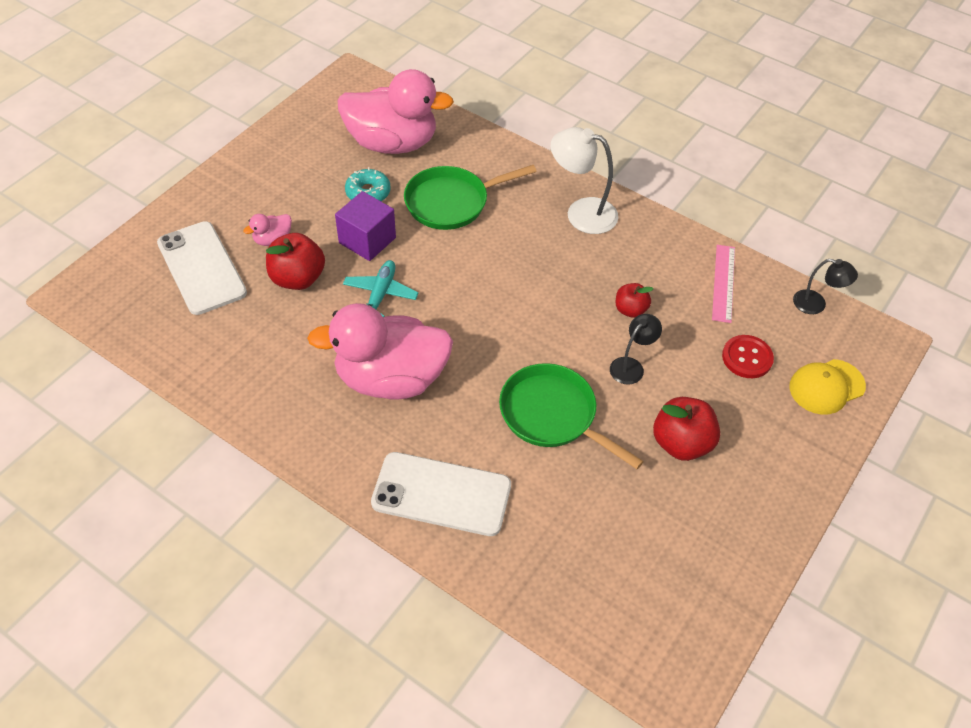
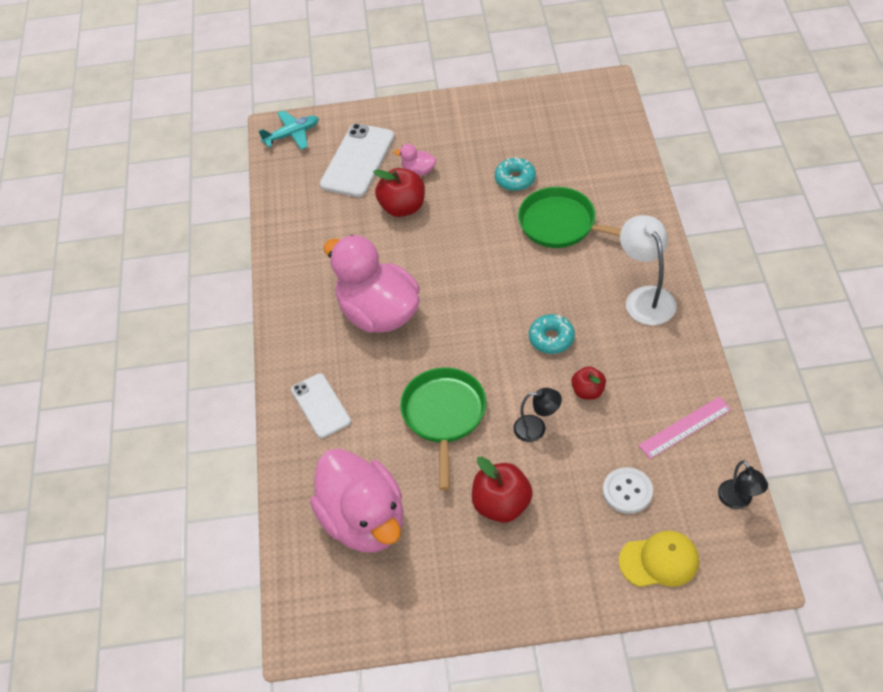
camera: 55 degrees right, 0 degrees up
(367, 240) = (474, 212): purple cube -> none
(380, 294) = (438, 254): turquoise plane -> turquoise plane (292, 134)
(392, 143) = (575, 154): pink duck -> pink duck (364, 521)
(441, 494) = (321, 406): white phone -> white phone, size x0.65
(554, 292) = (551, 338): none -> turquoise donut
(747, 358) = (627, 491): red button -> white button
(826, 387) = (659, 561): yellow cap -> yellow cap turned 150 degrees clockwise

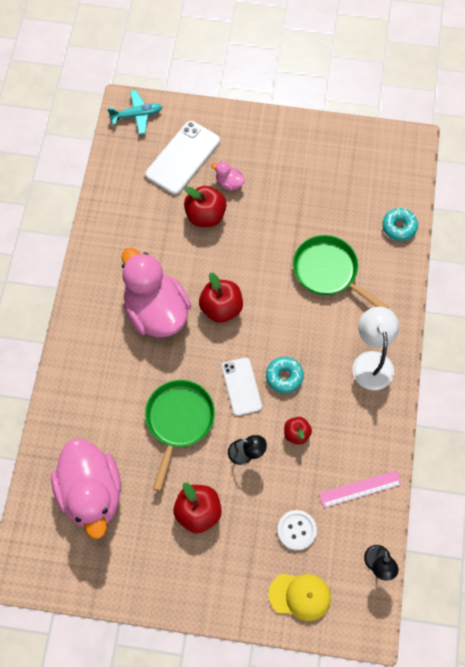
camera: 10 degrees right, 15 degrees up
(321, 406) = (87, 382): white phone -> white phone (241, 386)
(453, 290) = (221, 308): none -> red apple
(515, 179) = (305, 215): turquoise donut -> turquoise donut (399, 227)

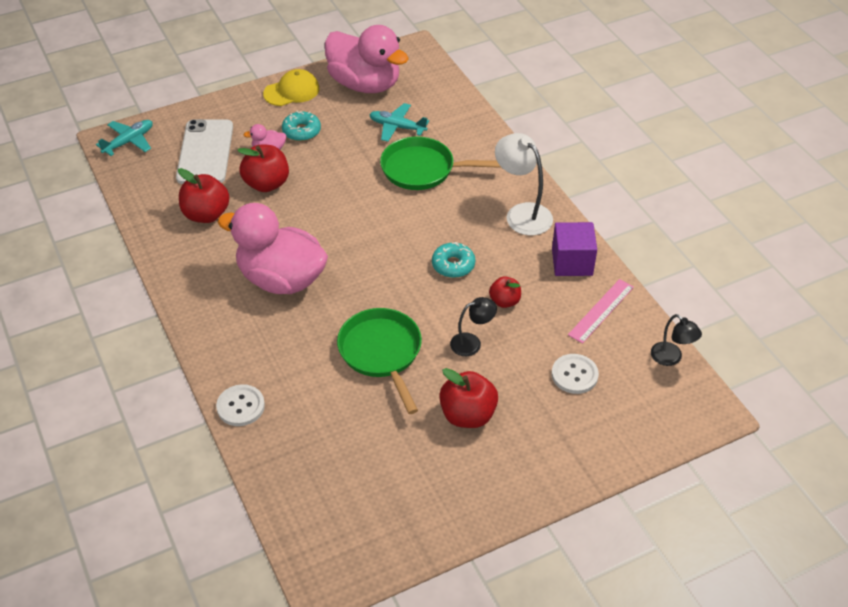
camera: 35 degrees left, 20 degrees down
(58, 403) = (240, 406): none -> white button
(91, 493) = (343, 463): pink duck -> pink duck (365, 84)
(221, 308) = (345, 244): red apple -> red apple (206, 214)
(241, 386) = (419, 293): white phone -> none
(300, 596) = (626, 424): yellow cap -> yellow cap (292, 91)
(340, 217) = (397, 127): none -> turquoise plane
(373, 431) = (572, 262): none -> purple cube
(399, 227) = (456, 110): turquoise donut -> turquoise donut (301, 131)

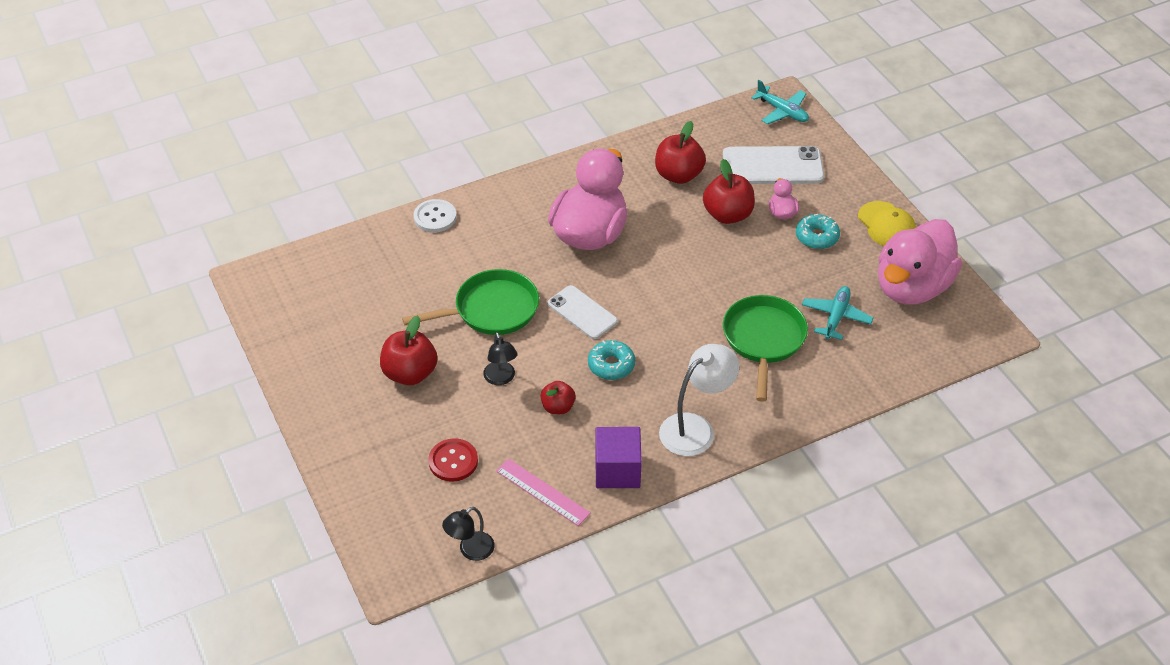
camera: 90 degrees right, 0 degrees up
(387, 285) = (582, 312): none -> white phone
(574, 375) = (453, 461): white button -> red button

